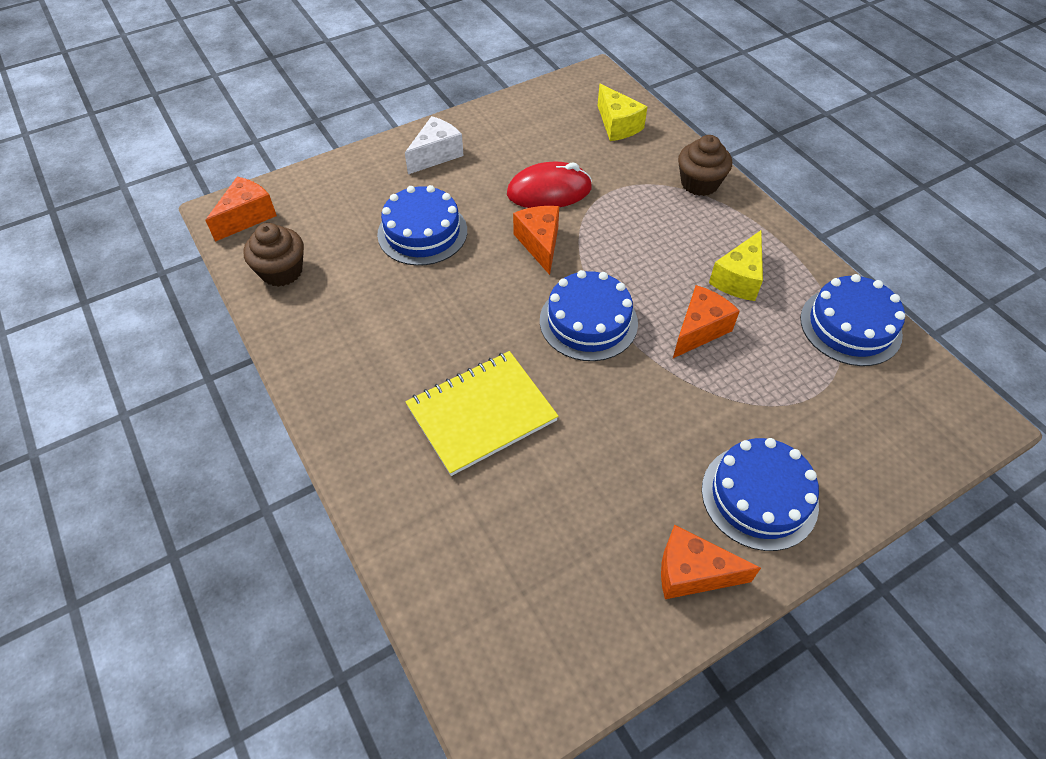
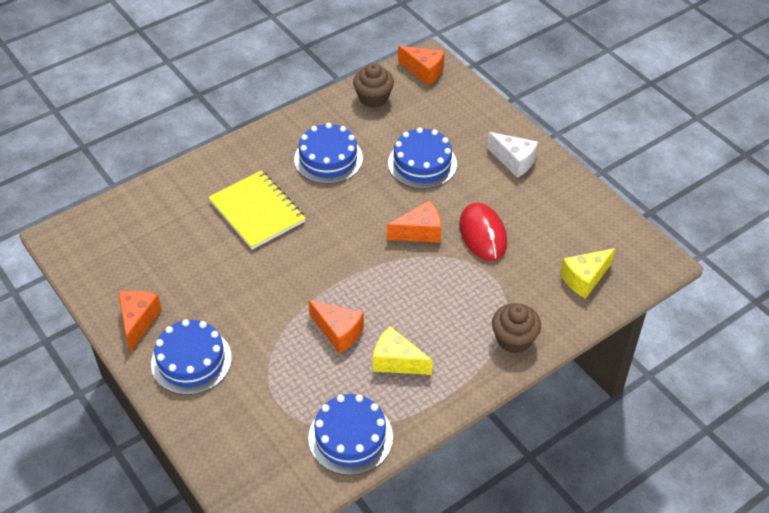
camera: 85 degrees right, 5 degrees down
(588, 321) = (341, 264): blue cake -> blue cake (328, 159)

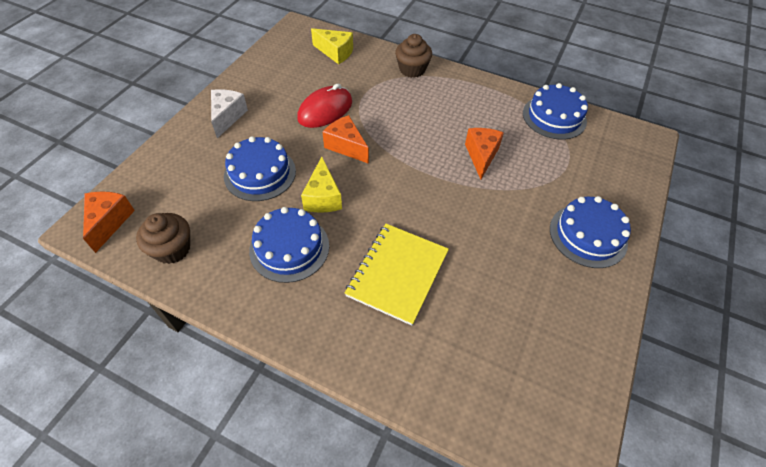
camera: 120 degrees left, 5 degrees up
(138, 321) = (591, 300): orange cheese -> none
(396, 361) = (478, 116): yellow cheese -> yellow cheese (323, 197)

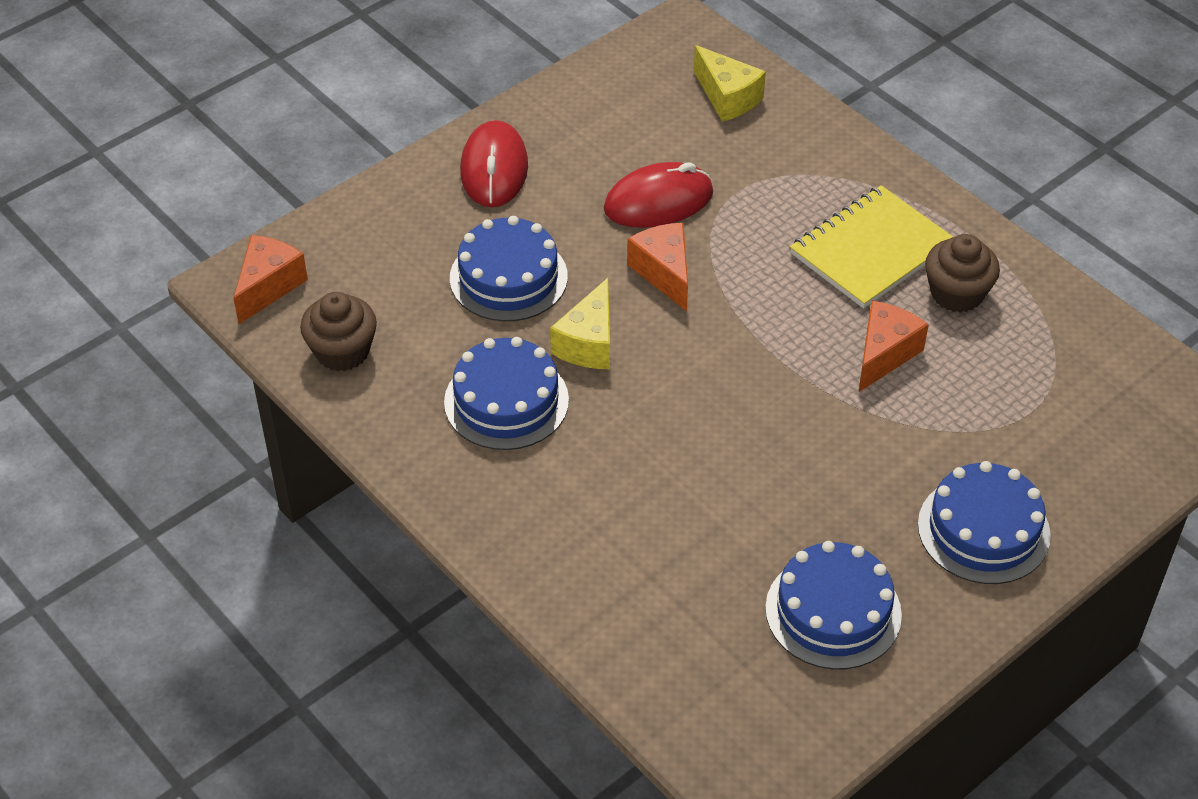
camera: 25 degrees right, 5 degrees down
(227, 117) = (494, 169): white cheese -> red mouse
(397, 274) = (647, 486): yellow notebook -> yellow notebook (871, 250)
(412, 69) = (851, 166): brown cupcake -> brown cupcake (957, 293)
(554, 117) = (1062, 325): blue cake -> blue cake (833, 611)

